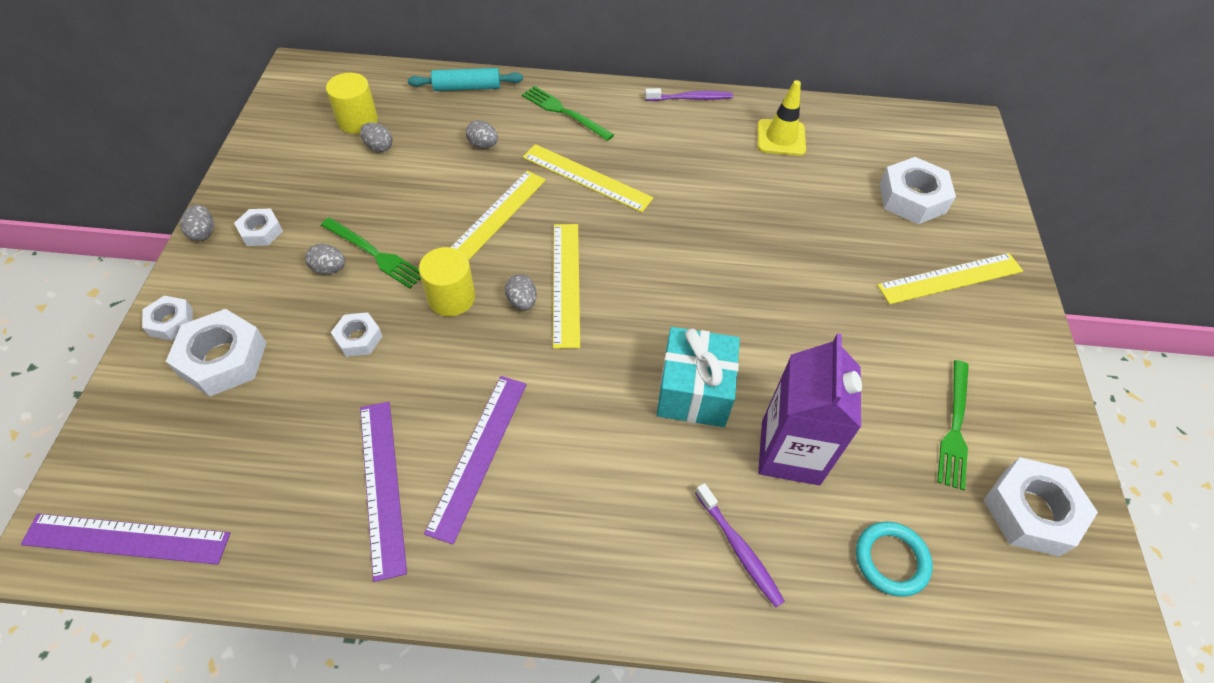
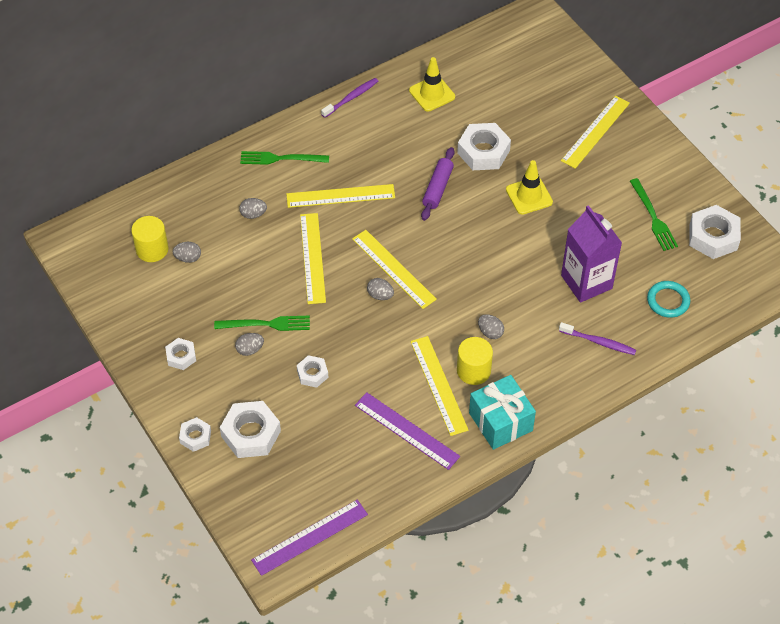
camera: 35 degrees left, 0 degrees up
(203, 232) = (146, 380): grey egg -> grey egg (490, 332)
(451, 298) = (339, 319): yellow cylinder -> yellow cylinder (473, 370)
(467, 87) = (197, 180): turquoise rolling pin -> none
(478, 454) = (438, 385): purple ruler -> yellow ruler
(694, 391) = (515, 283): turquoise gift -> turquoise gift (500, 422)
(699, 230) = (437, 188): none -> purple rolling pin
(802, 301) = (529, 196): none -> yellow traffic cone
(912, 198) = (539, 90): white nut -> white nut (483, 152)

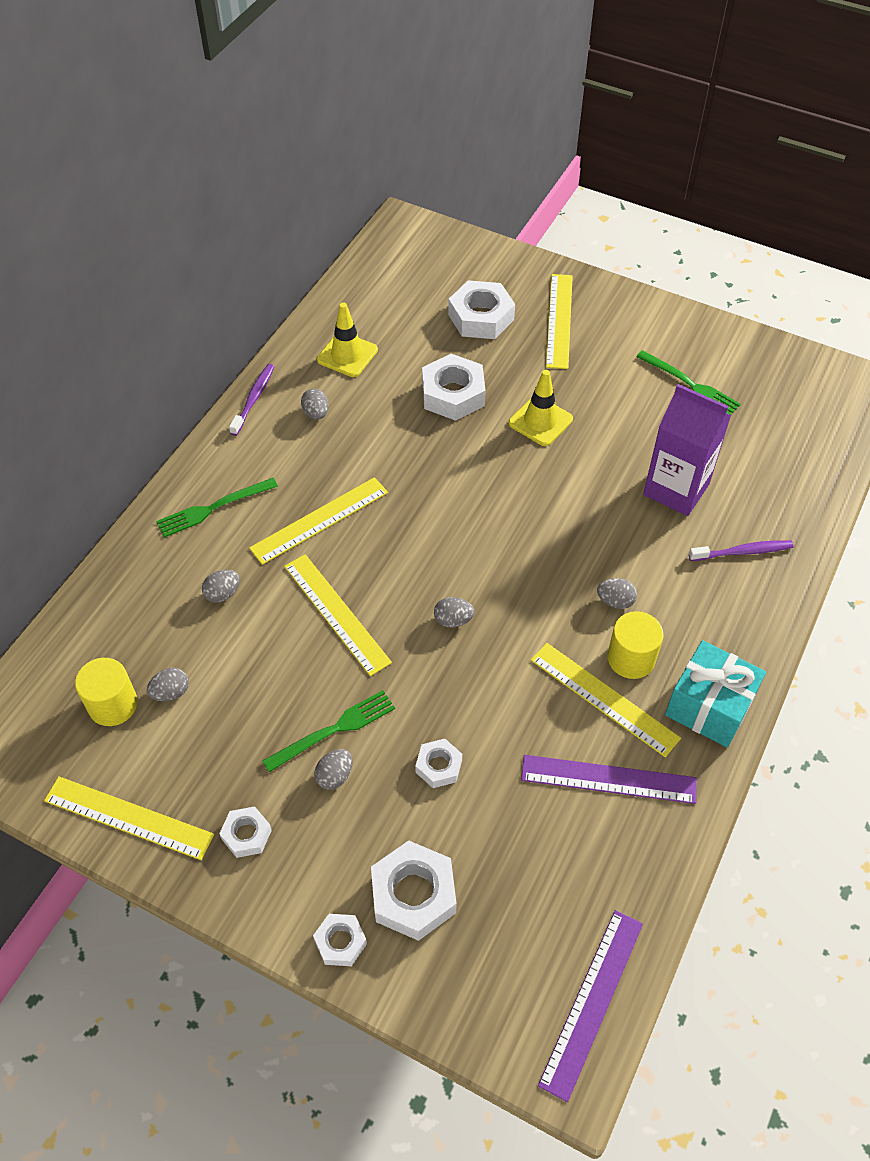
camera: 30 degrees left, 0 degrees up
(384, 125) = (316, 413): none -> grey egg
(393, 269) = (446, 579): yellow ruler -> yellow ruler (128, 818)
(437, 188) = (430, 459): purple rolling pin -> none
(668, 301) = (777, 469): turquoise ring -> none
(713, 237) = (767, 378): white nut -> white nut (481, 317)

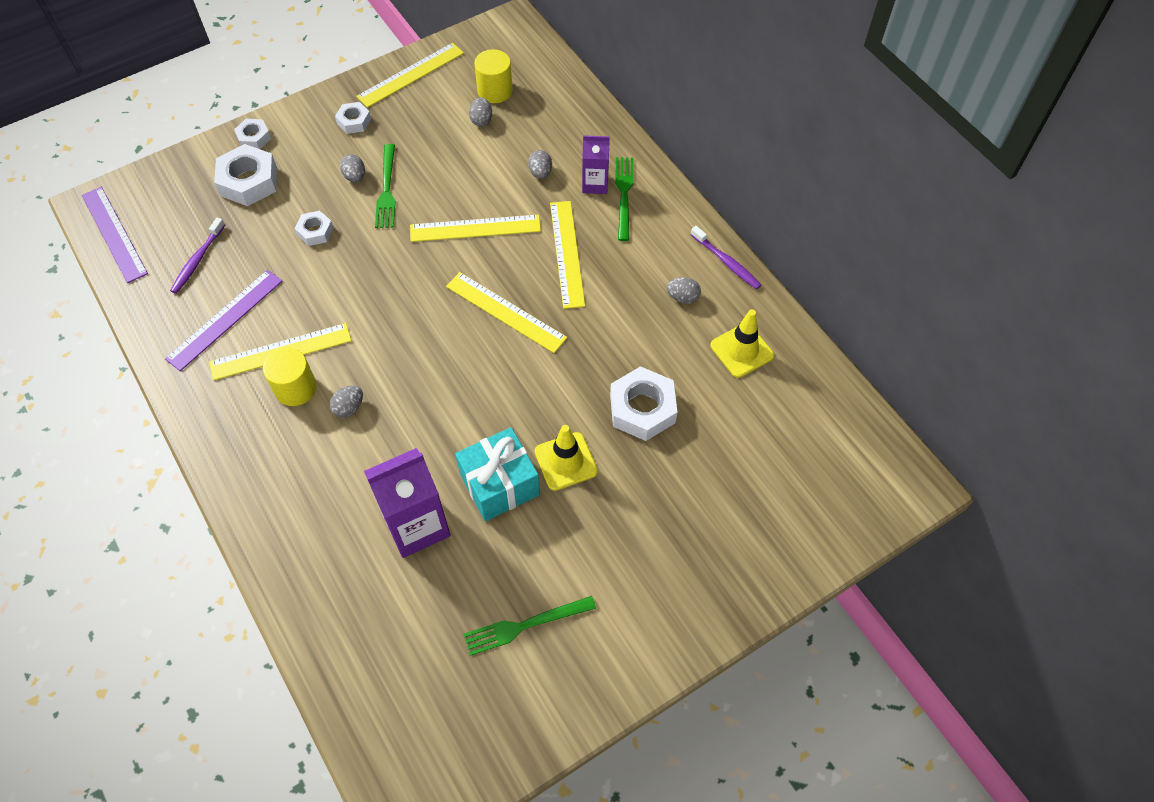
camera: 120 degrees right, 5 degrees up
(212, 538) = (595, 184): none -> purple carton
(453, 620) = (416, 294): grey egg -> none
(481, 317) = (730, 485): white nut -> none
(559, 320) = (686, 555): yellow ruler -> yellow ruler (506, 312)
(709, 706) = (218, 415): turquoise gift -> turquoise gift (499, 484)
(742, 552) = (318, 534): purple toothbrush -> purple toothbrush (197, 260)

